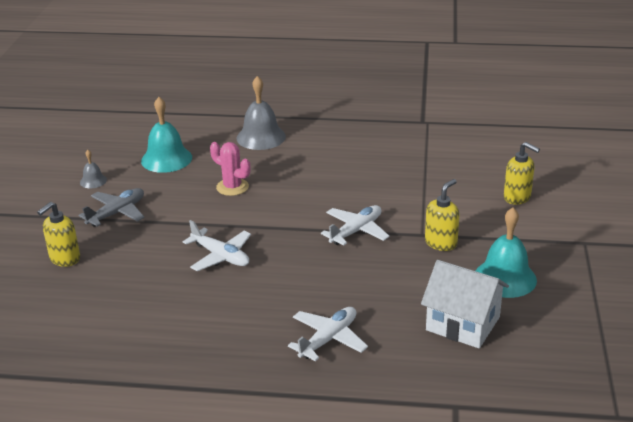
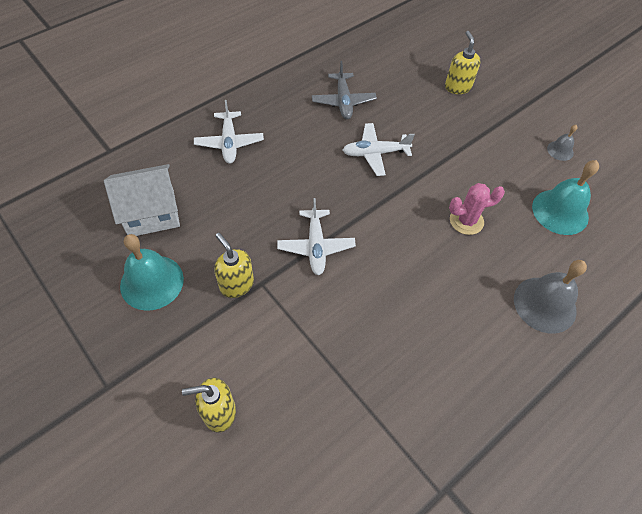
camera: 130 degrees right, 25 degrees up
(117, 213) = (493, 137): grey plane -> grey plane (343, 101)
(441, 243) = (236, 284): yellow soap dispenser -> yellow soap dispenser turned 150 degrees clockwise

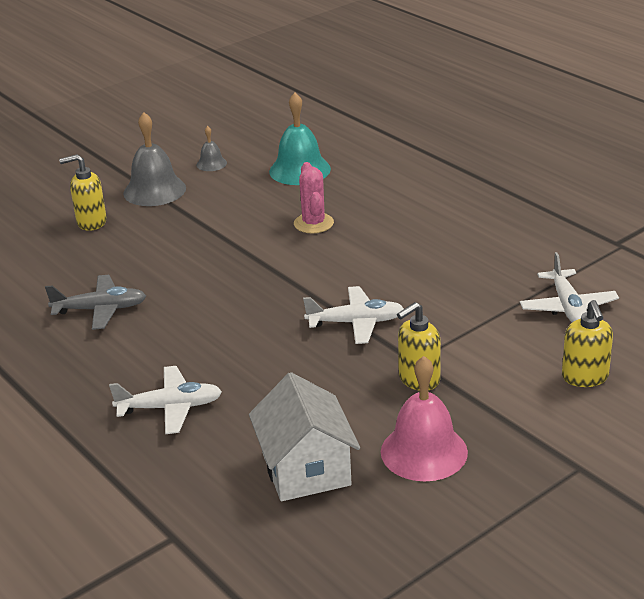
camera: 85 degrees left, 25 degrees down
(152, 282) = (424, 451): turquoise bell -> pink bell
(375, 153) = (204, 283): white plane -> white plane (568, 307)
(545, 304) = (417, 186): grey bell -> grey bell (154, 190)

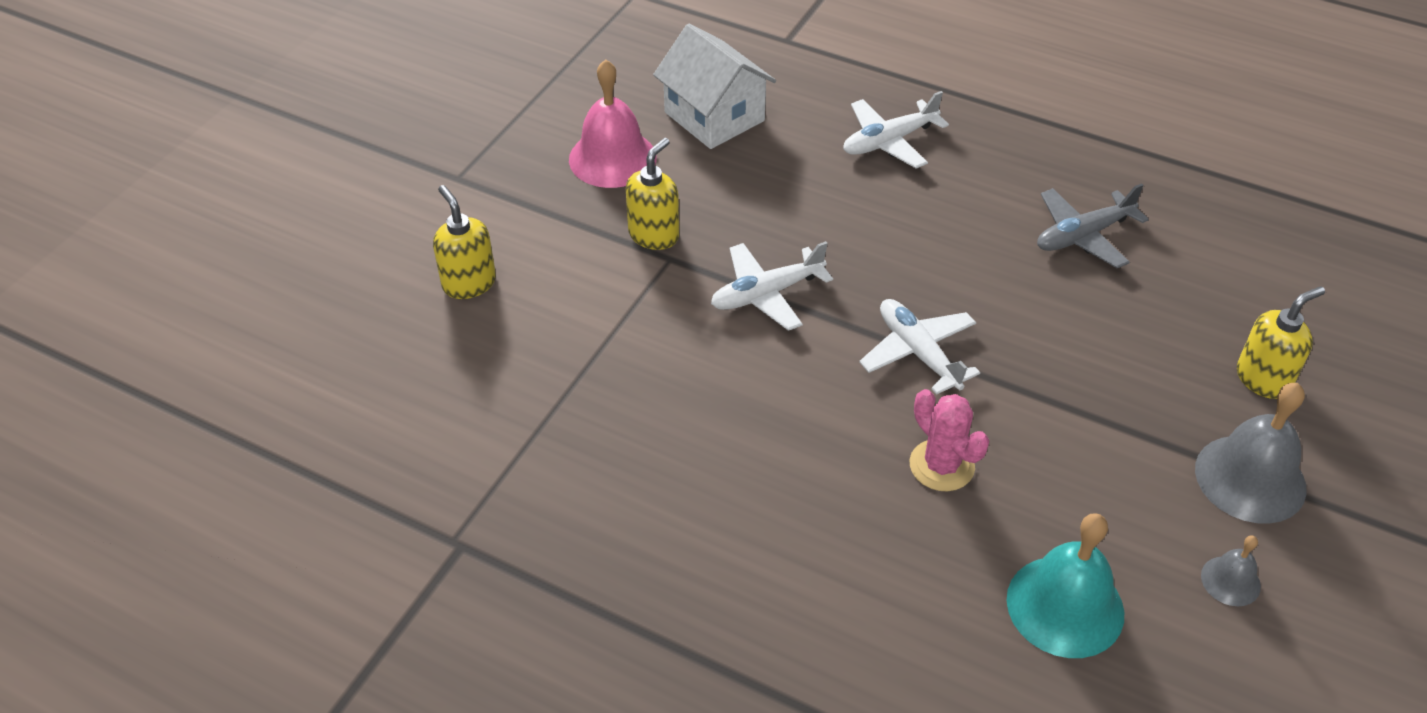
camera: 155 degrees right, 15 degrees up
(568, 307) = (510, 387): white plane -> white plane (918, 352)

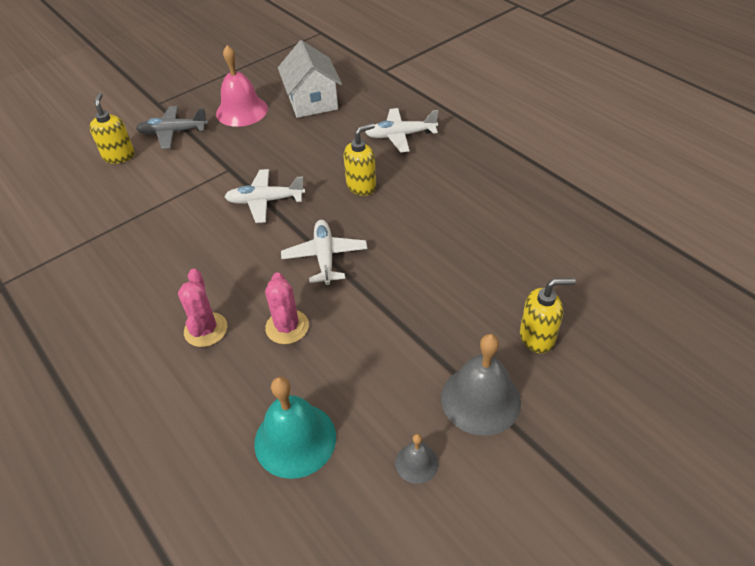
camera: 25 degrees right, 0 degrees up
(654, 235) = (231, 155): yellow soap dispenser -> yellow soap dispenser (361, 186)
(831, 505) = (205, 330): none -> pink cactus
(1083, 236) = (479, 216): grey plane -> grey plane (173, 132)

